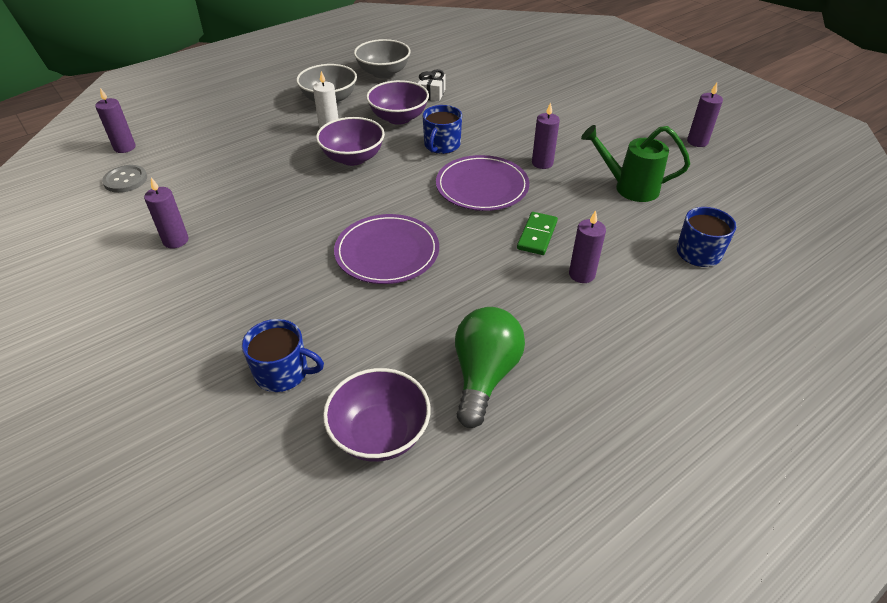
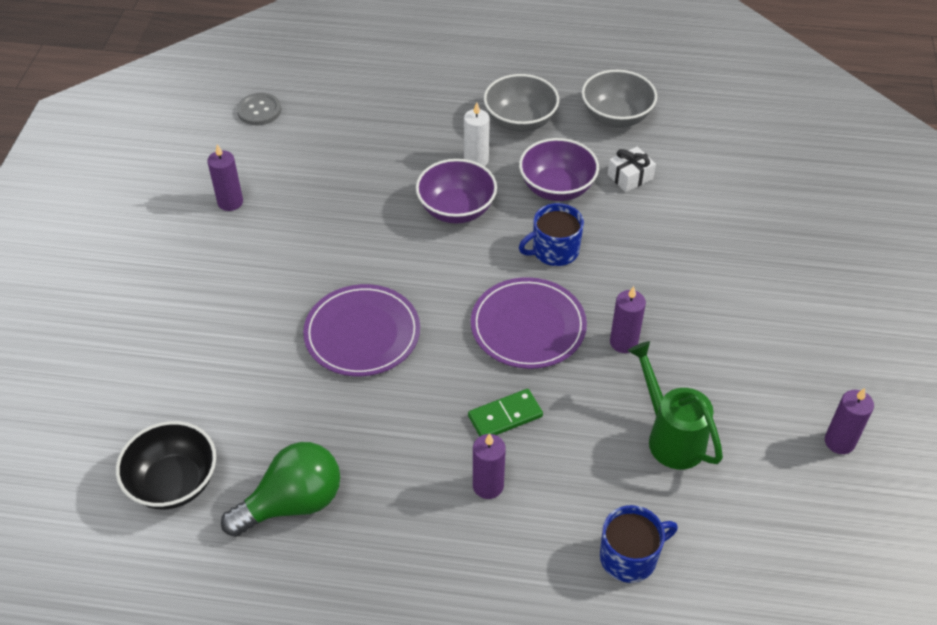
camera: 45 degrees right, 5 degrees up
(124, 147) = (294, 71): purple candle -> none
(283, 372) = (172, 381): blue mug -> none
(380, 433) = (174, 483): purple bowl -> black bowl

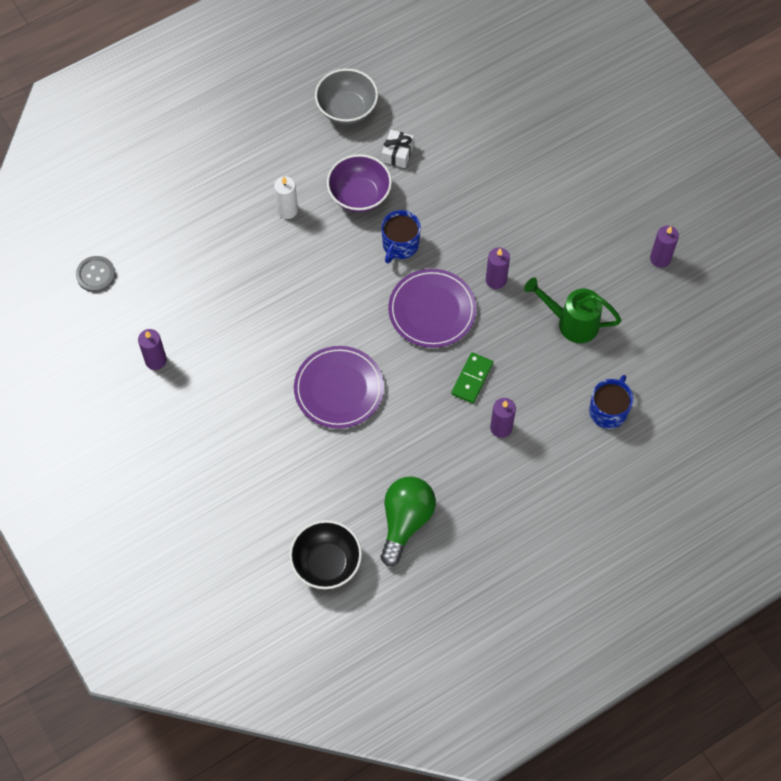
camera: 40 degrees left, 15 degrees up
(456, 209) = (311, 258): purple bowl -> none
(520, 121) = (287, 157): grey bowl -> none

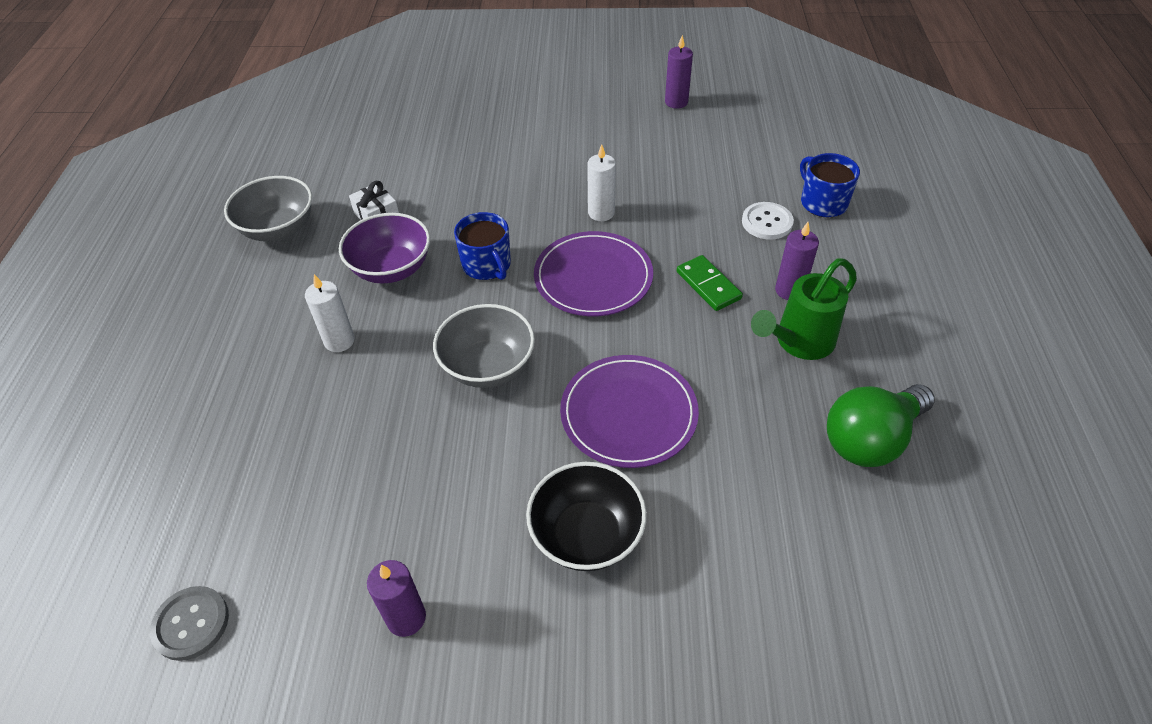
camera: 55 degrees left, 15 degrees down
(322, 298) = (488, 366): none -> grey bowl
(326, 563) = (893, 565): black bowl -> black bowl (586, 535)
(405, 521) = (870, 439): green light bulb -> green light bulb turned 90 degrees counterclockwise
(496, 280) = (601, 213): purple candle -> white candle
(560, 385) = (767, 222): none -> white button
(571, 322) = (698, 183): green watering can -> green watering can (798, 342)

